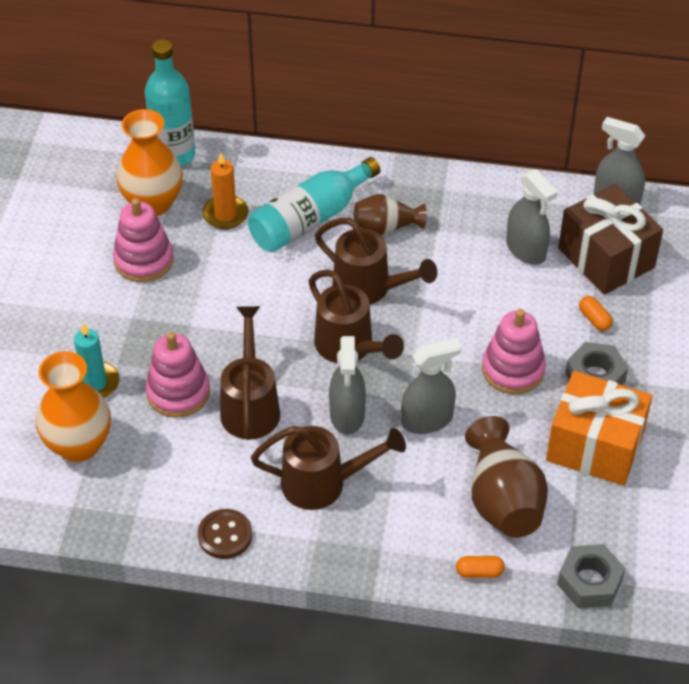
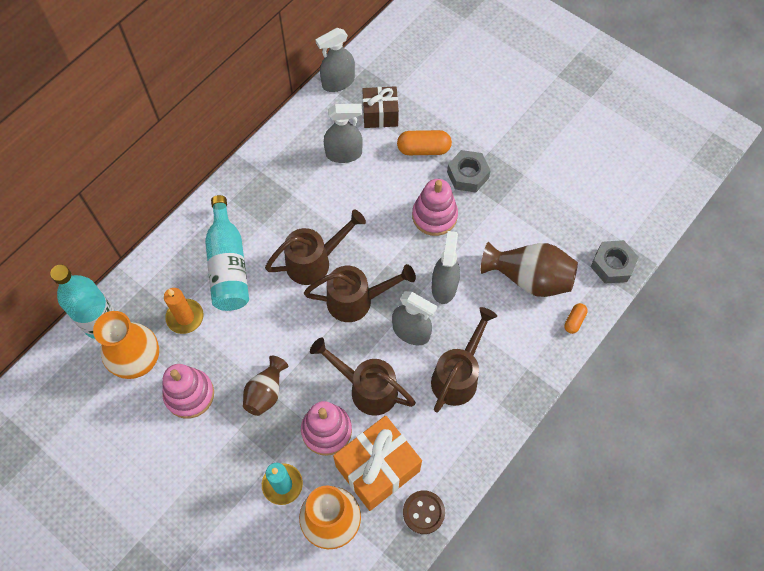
camera: 60 degrees left, 15 degrees up
(225, 535) = (464, 460): brown button -> brown button (423, 512)
(386, 227) = (269, 223): brown vase -> brown vase (266, 392)
(594, 319) = (423, 149): orange capsule -> orange capsule, size x1.75
(595, 446) = (518, 205): orange gift -> orange gift (377, 468)
(606, 258) = (380, 115): brown gift -> brown gift, size x0.63

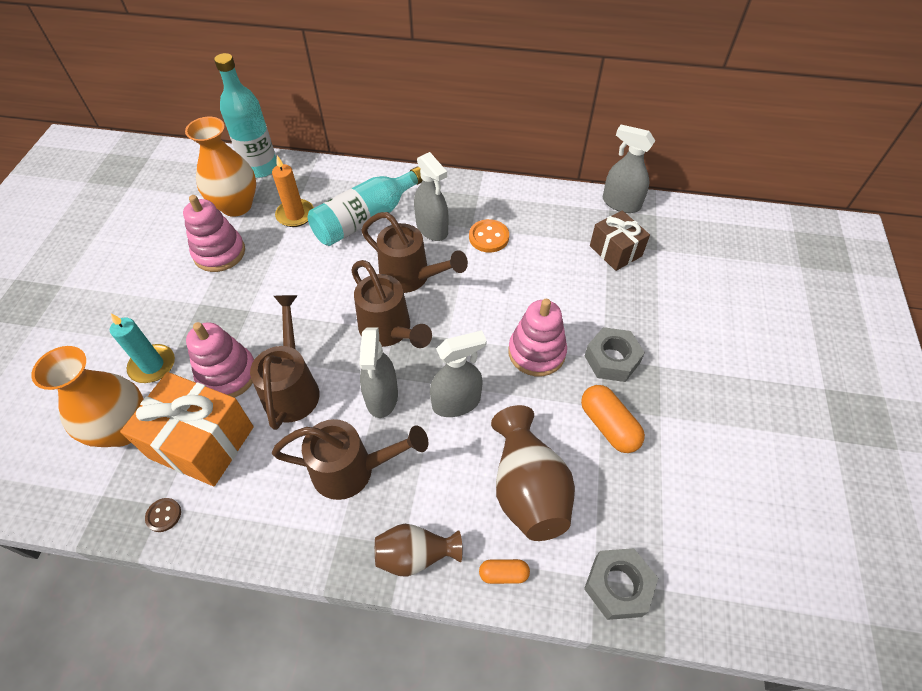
camera: 60 degrees right, 10 degrees down
(266, 392) = (248, 306): brown vase -> brown vase (415, 555)
(310, 188) = (488, 237): none -> orange button
(344, 154) = (547, 244): grey spray bottle -> grey spray bottle (432, 229)
(423, 149) = (608, 305): orange capsule -> orange capsule (608, 426)
(423, 512) = (164, 515): brown button -> brown button, size x0.62

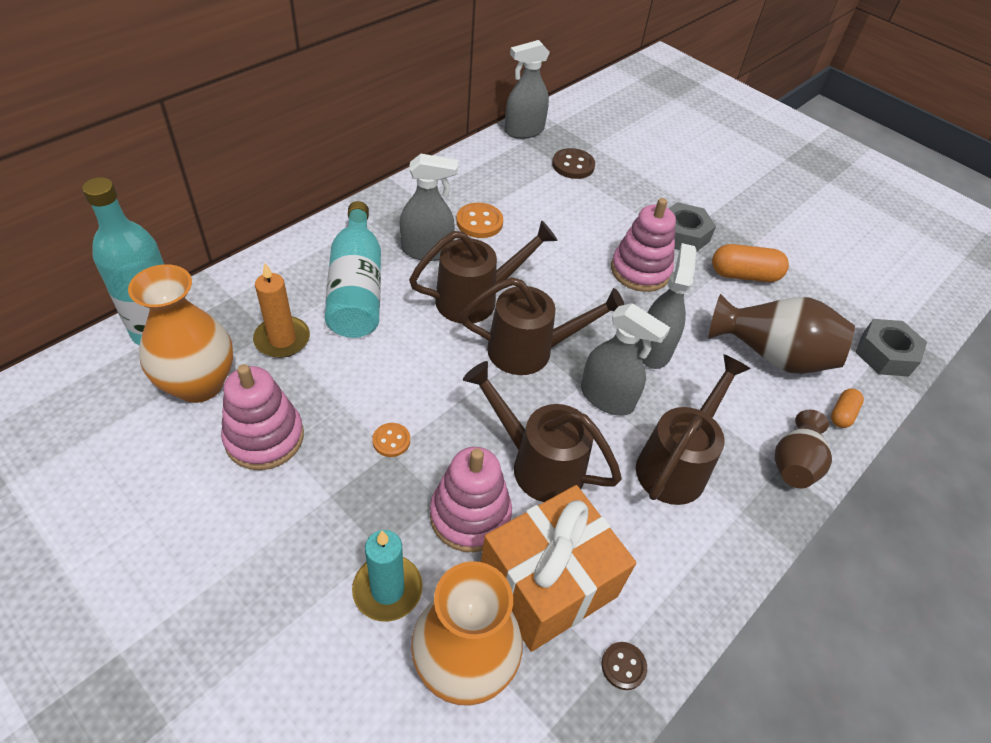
camera: 60 degrees left, 5 degrees down
(257, 306) = (391, 441): none -> orange button
(615, 251) = (573, 165): brown gift -> brown button

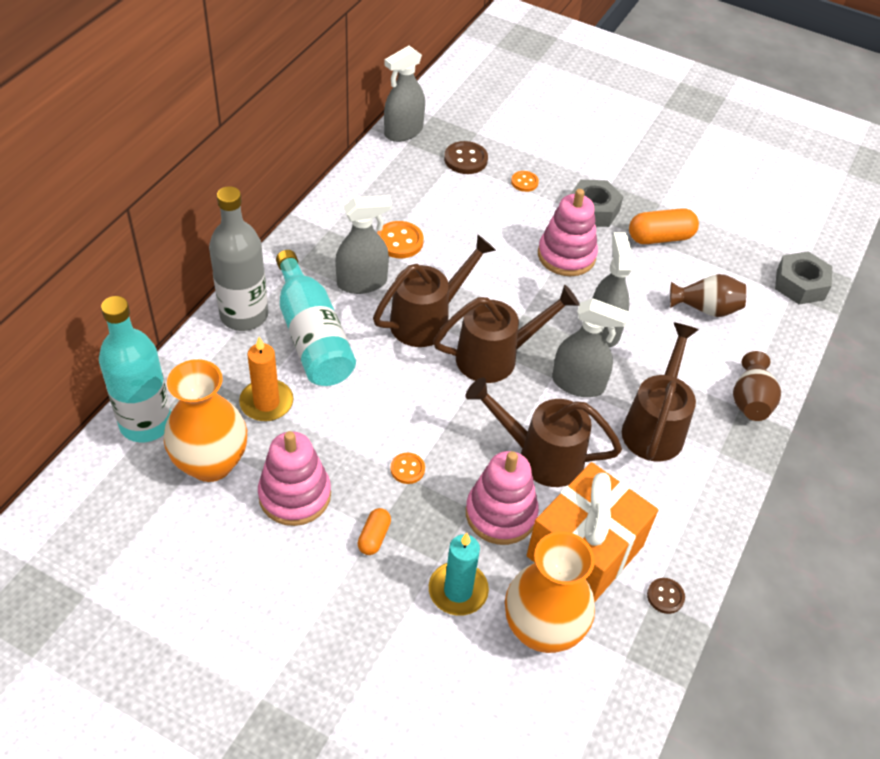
camera: 15 degrees left, 0 degrees up
(301, 254) = (244, 315): none -> grey bottle
(622, 196) = (524, 182): none -> orange button
(772, 354) = (705, 308): brown vase -> brown vase, size x0.62
(842, 414) = (778, 348): orange capsule -> orange capsule (374, 537)

